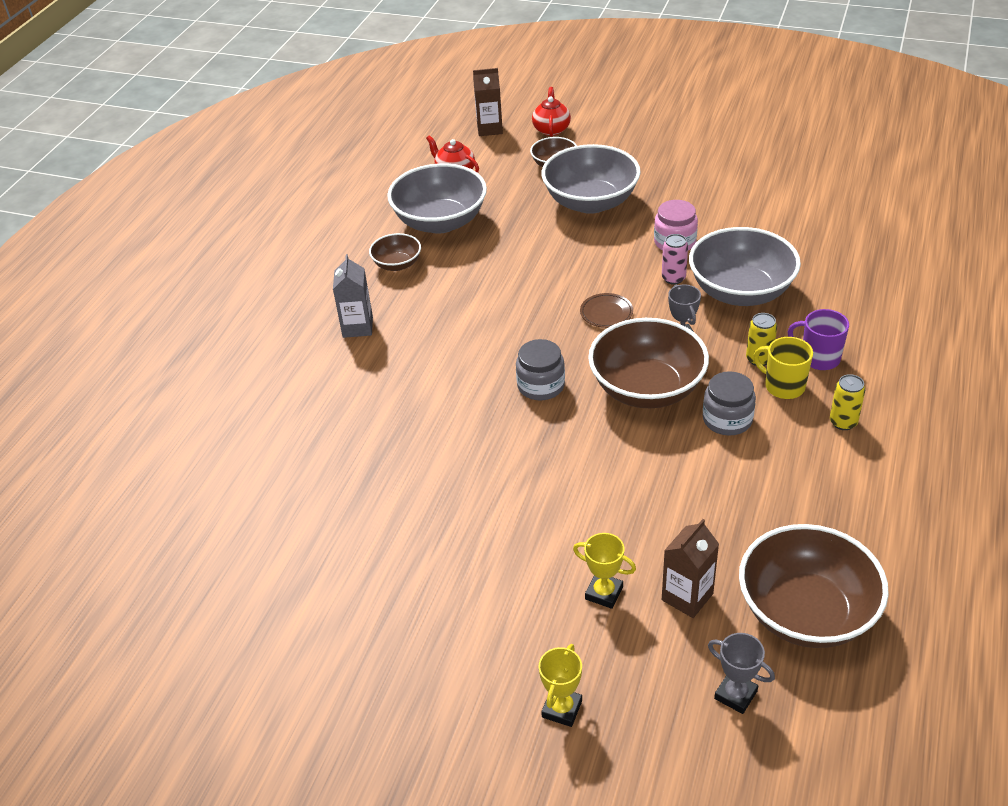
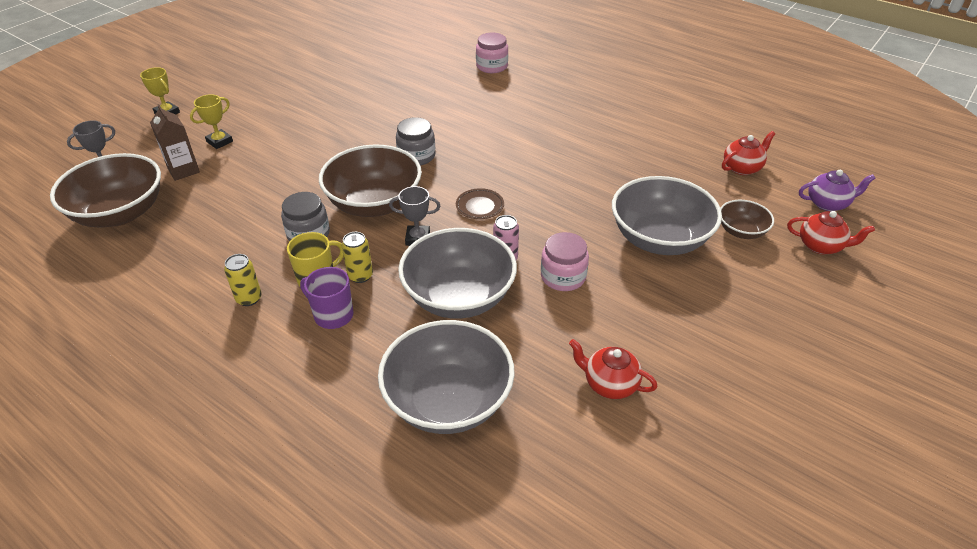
camera: 105 degrees right, 0 degrees up
(294, 383) = (492, 66): none -> pink jar
(357, 327) = (535, 94): grey carton -> none
(397, 264) = (605, 119): brown bowl -> none
(440, 222) = (659, 147): grey bowl -> grey bowl (448, 401)
(489, 129) = (828, 203): brown carton -> purple teapot
(773, 200) = (609, 384): none -> red teapot
(819, 358) = (332, 315): purple mug -> purple mug turned 105 degrees counterclockwise

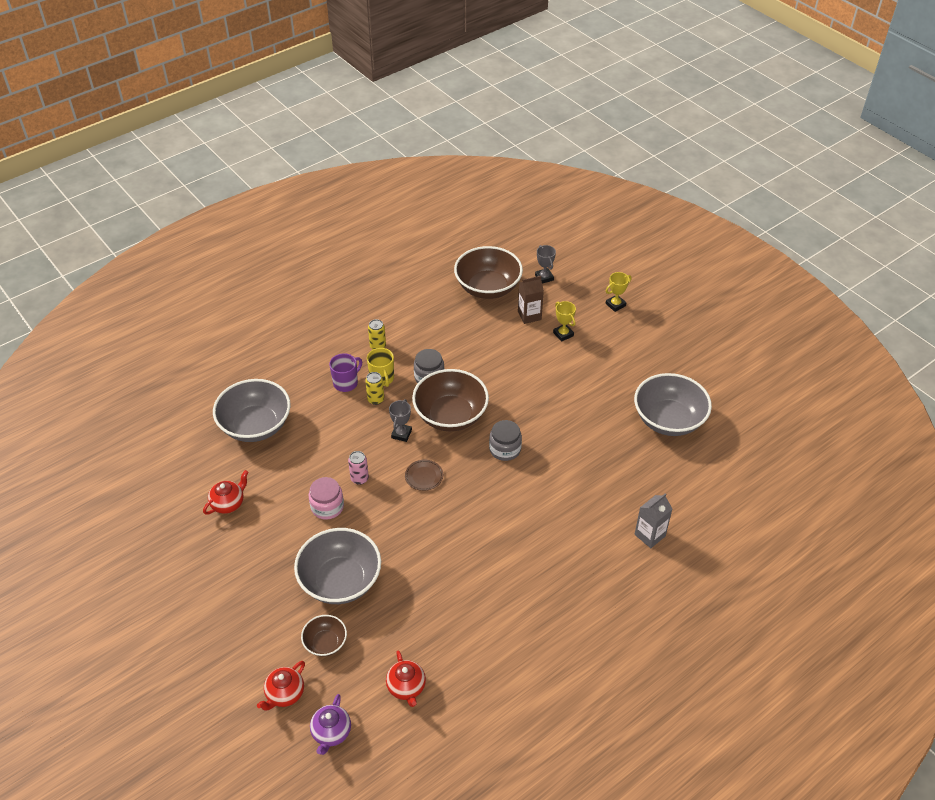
camera: 105 degrees right, 5 degrees up
(459, 297) = (334, 446): grey bowl -> grey bowl (668, 420)
(492, 66) = (650, 535): pink jar -> grey carton

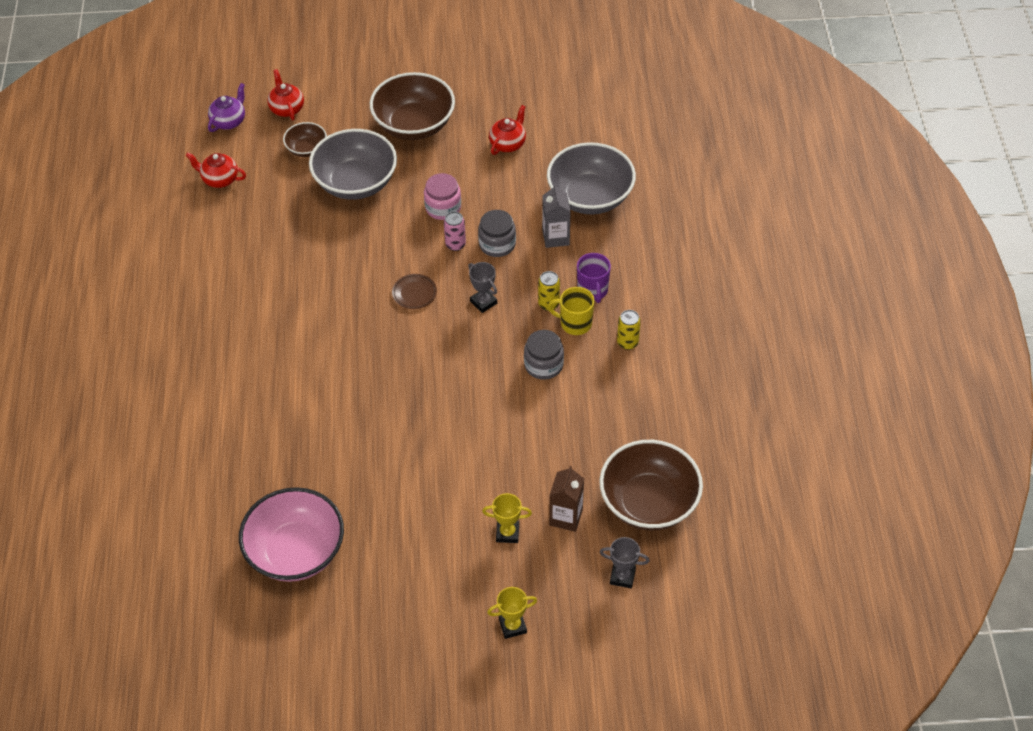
camera: 125 degrees right, 5 degrees up
(228, 503) = (508, 144): red teapot -> red teapot turned 135 degrees counterclockwise
(331, 733) = (229, 121): purple teapot -> purple teapot turned 75 degrees clockwise
(450, 415) = (473, 355): brown bowl -> brown bowl (414, 125)
(505, 449) = (390, 376): grey jar -> grey jar (497, 244)
(615, 305) = (512, 626): yellow trophy -> yellow trophy turned 75 degrees clockwise
(650, 535) = (184, 432): grey carton -> grey carton (555, 237)
(668, 420) = (296, 551): grey bowl -> pink bowl

